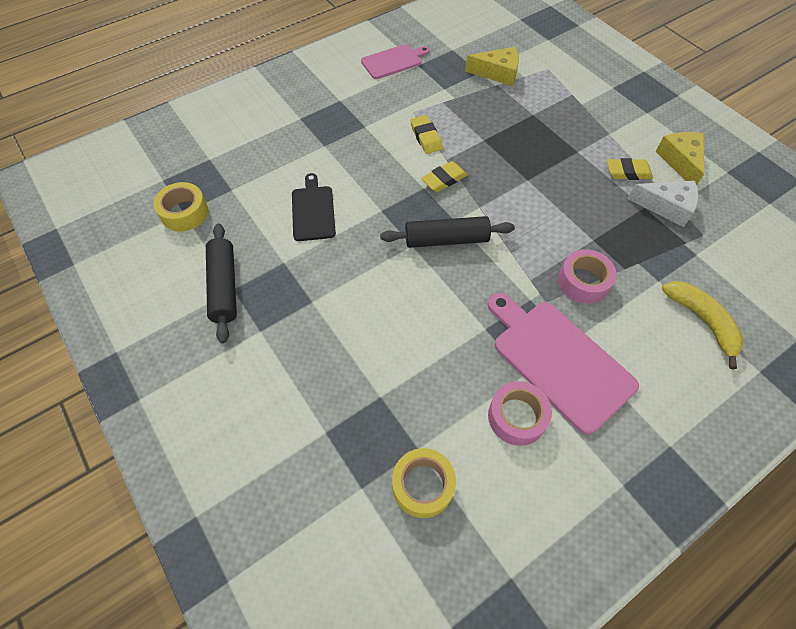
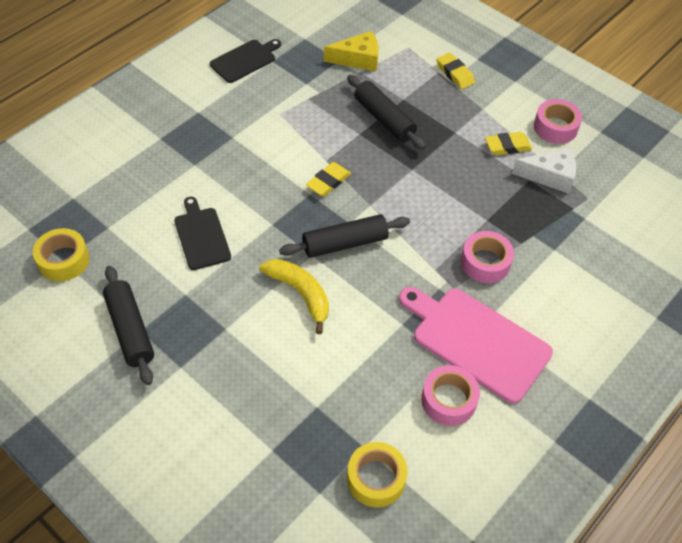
camera: 15 degrees left, 5 degrees down
(393, 61) = (245, 60): pink cutting board -> black cutting board
(426, 137) = (299, 140): yellow eraser -> yellow eraser (455, 73)
(510, 130) = (384, 119): none -> black rolling pin
(680, 161) = (555, 127): yellow cheese -> pink tape
(702, 321) = (600, 281): yellow banana -> yellow banana (300, 294)

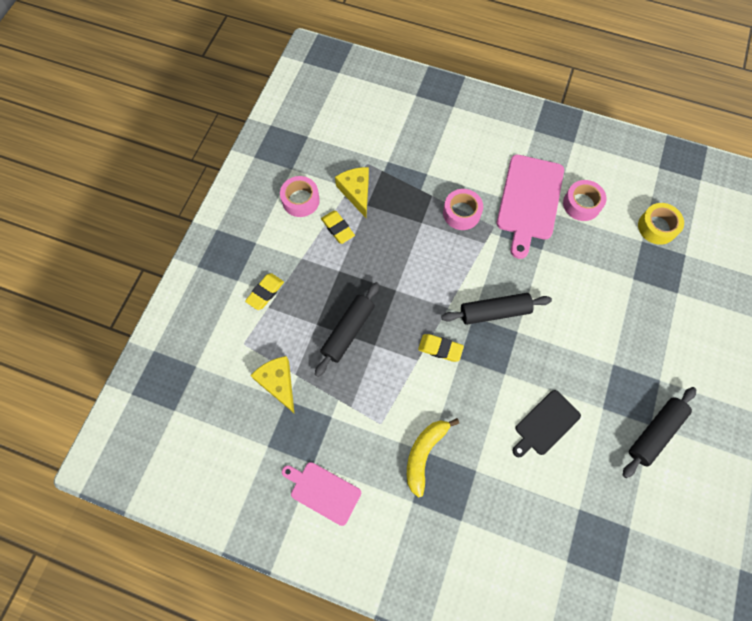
camera: 110 degrees left, 15 degrees up
(63, 260) = (629, 526): yellow tape -> none
(245, 60) = (323, 491): black cutting board -> pink cutting board
(300, 294) = (555, 325): yellow banana -> yellow banana (424, 454)
(345, 243) = (494, 312): black rolling pin -> black rolling pin turned 60 degrees counterclockwise
(550, 176) = (356, 192): white cheese -> yellow cheese

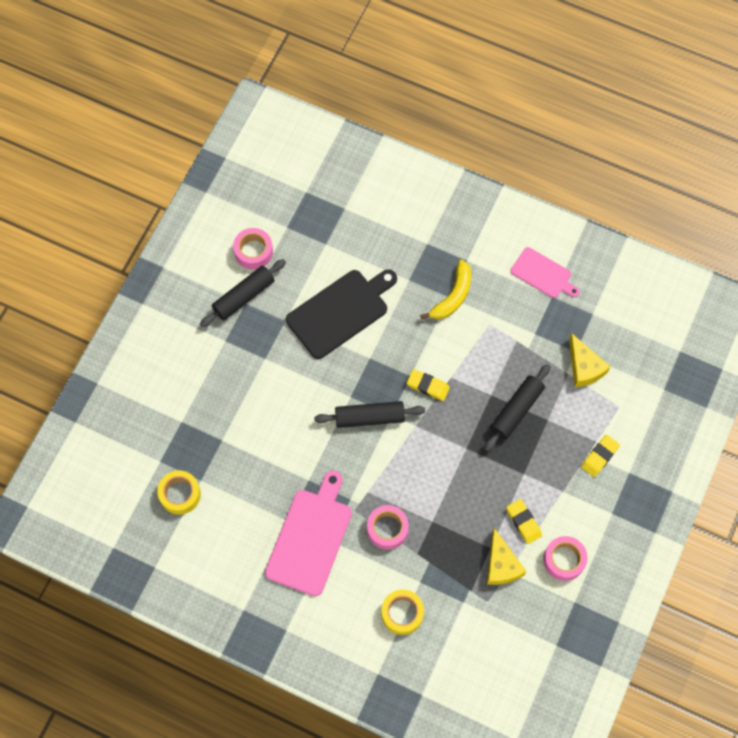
camera: 175 degrees left, 0 degrees up
(439, 149) = (402, 613): none -> yellow tape
(545, 424) = (340, 311): black cutting board -> black cutting board, size x1.67
(581, 204) = (254, 528): pink tape -> pink tape (253, 252)

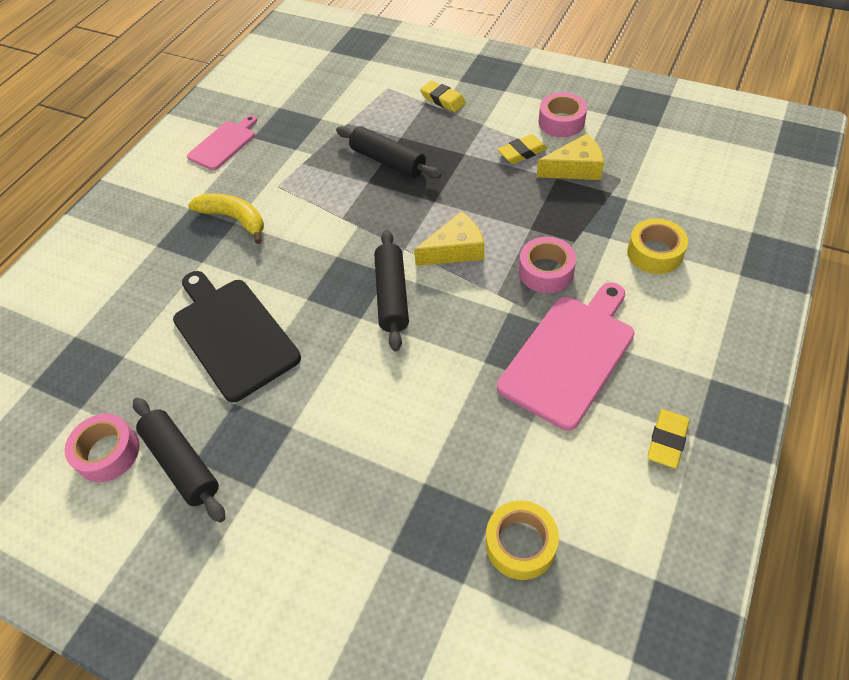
camera: 85 degrees left, 15 degrees down
(310, 537) = (569, 355): pink cutting board -> pink cutting board turned 105 degrees clockwise
(428, 386) = (352, 238): yellow eraser -> yellow eraser (667, 441)
(584, 367) = (340, 112): yellow cheese -> yellow cheese (455, 250)

